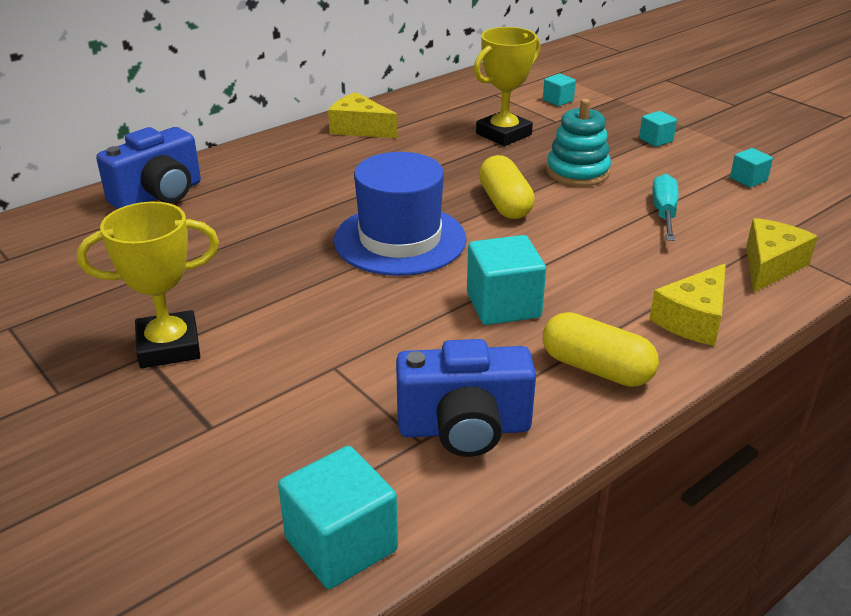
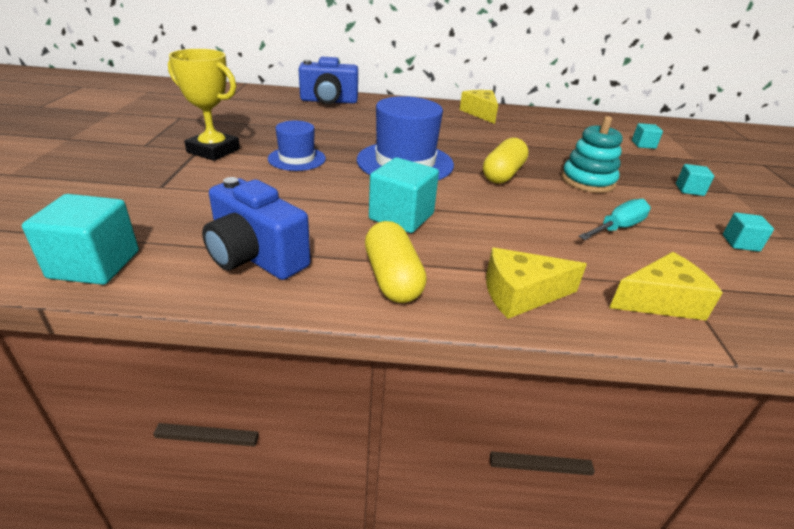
camera: 40 degrees right, 0 degrees up
(286, 299) = (297, 159): none -> blue hat
(503, 134) = (568, 145): yellow trophy -> none

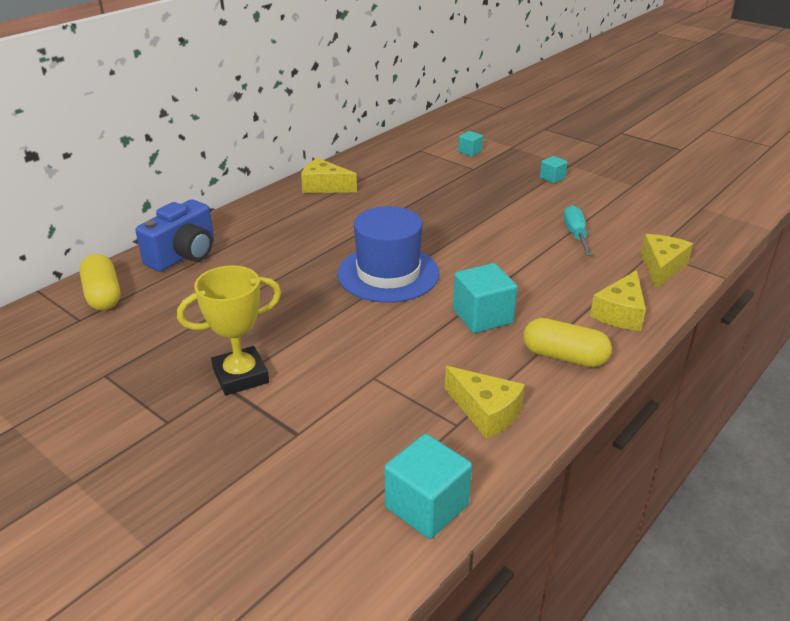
camera: 50 degrees left, 0 degrees up
(255, 257) = (485, 412): blue camera -> yellow cheese
(297, 159) = (318, 329): blue hat -> none
(503, 174) = (457, 238): yellow capsule -> yellow capsule (103, 295)
(587, 181) = (503, 208): turquoise stacking toy -> none
(740, 243) = (627, 203): turquoise cube -> none

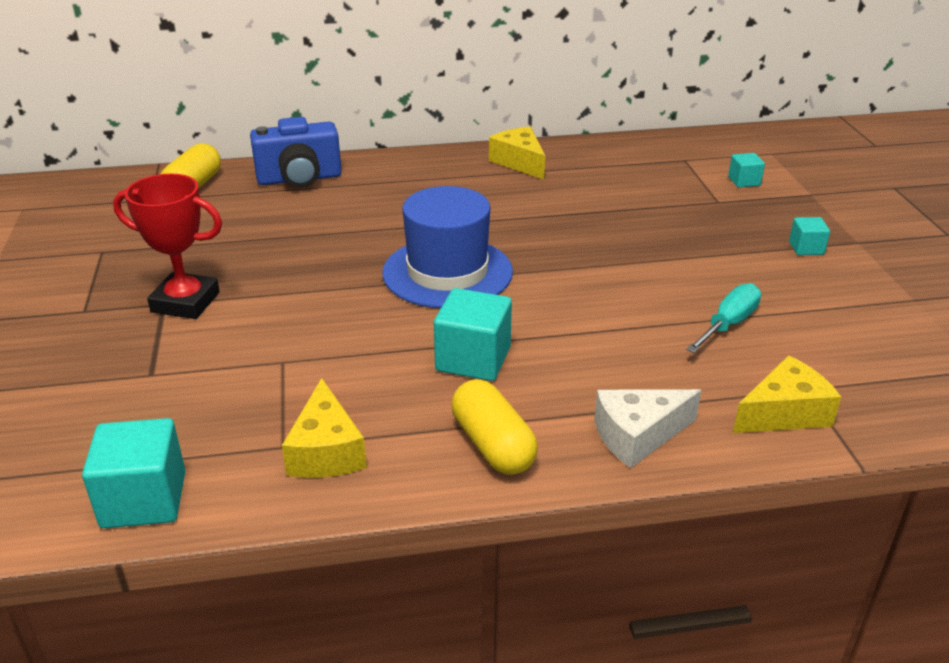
camera: 40 degrees right, 0 degrees up
(241, 376) = (185, 302): yellow trophy -> red trophy
(620, 313) = (638, 436): yellow cheese -> white cheese

